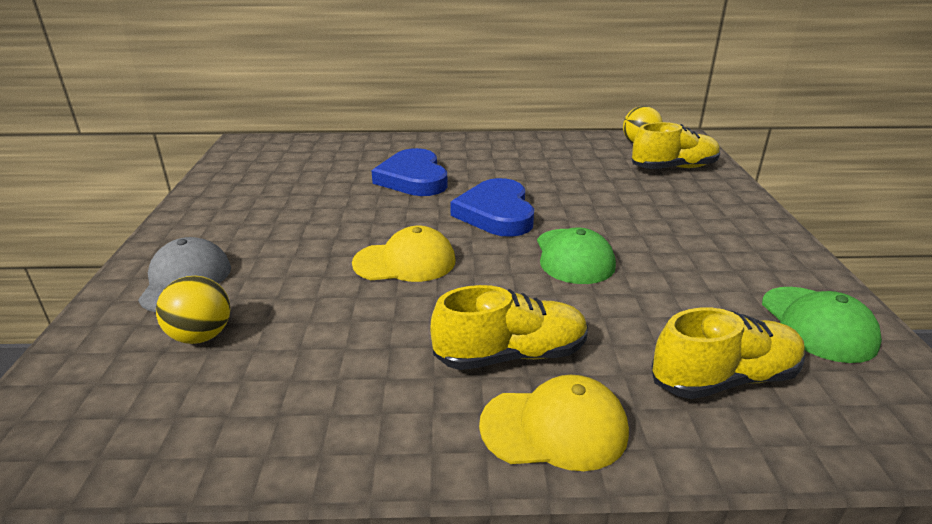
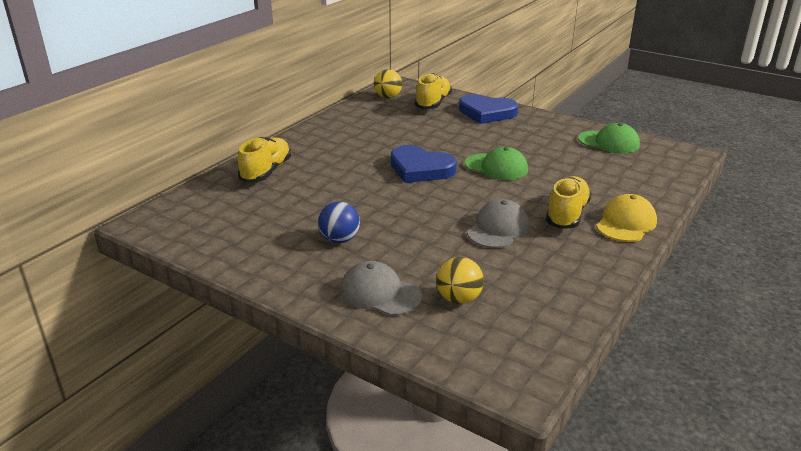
camera: 55 degrees left, 0 degrees up
(285, 224) = (339, 239): none -> blue ball
(405, 262) = (445, 214): yellow cap -> none
(405, 309) = (498, 229): none -> grey cap
(413, 178) = (331, 177): blue heart -> blue heart (487, 113)
(724, 378) = (626, 176): yellow shoe -> yellow shoe (266, 172)

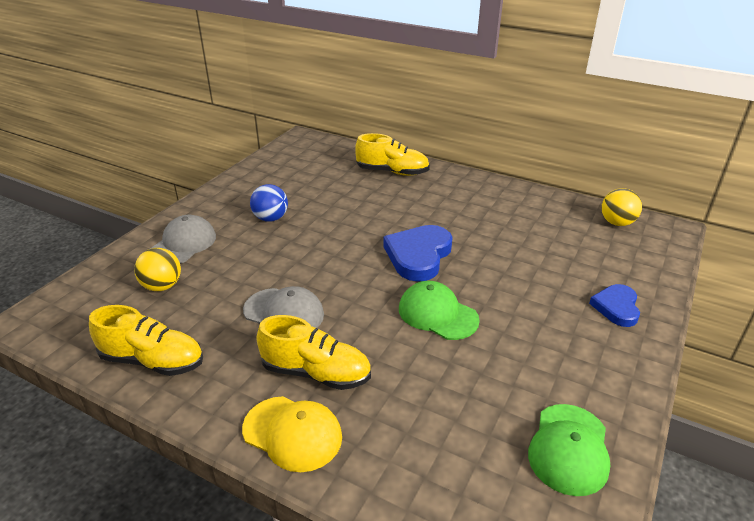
camera: 85 degrees right, 5 degrees up
(433, 103) = (620, 258): yellow shoe -> yellow shoe (153, 360)
(487, 113) = (616, 307): blue heart -> blue heart, size x0.62
(496, 167) = (437, 314): green cap -> green cap turned 105 degrees clockwise

